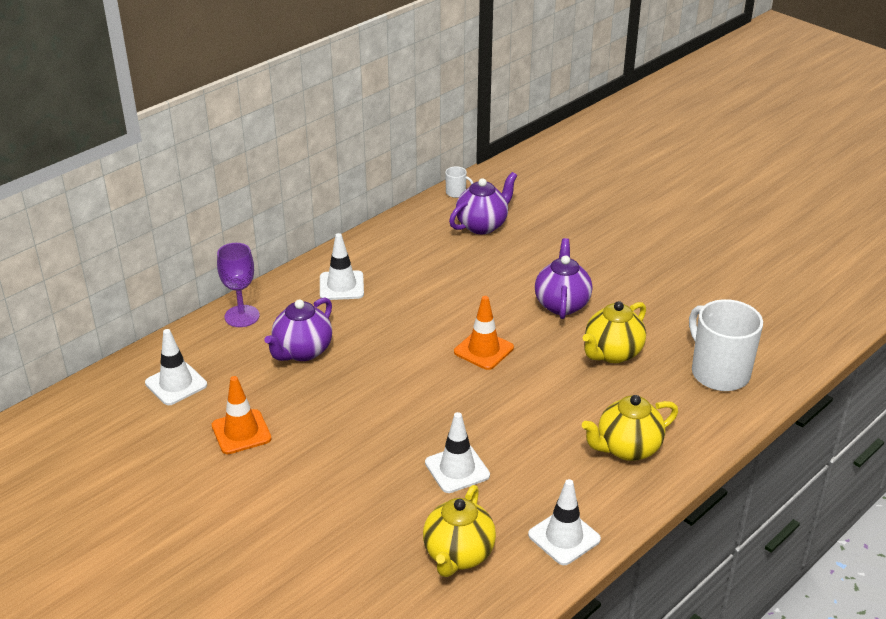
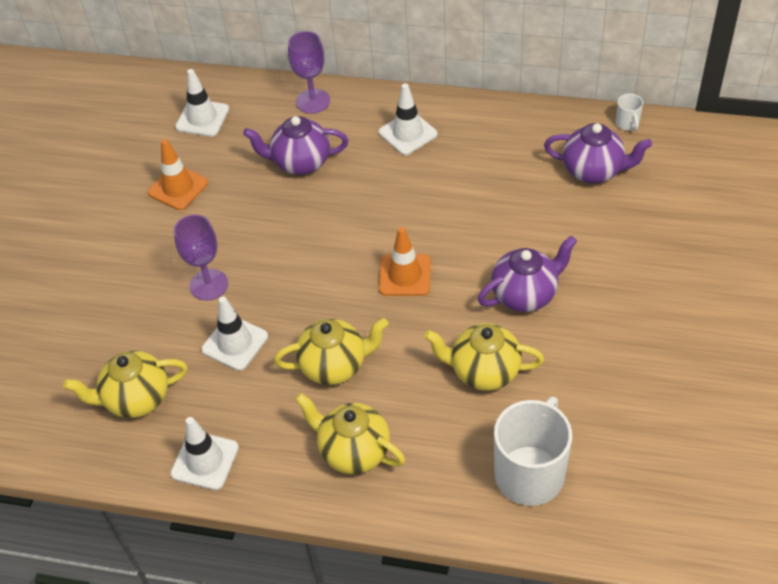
camera: 60 degrees right, 15 degrees up
(376, 459) = (209, 285): none -> purple goblet
(536, 423) = (334, 366): none -> yellow teapot

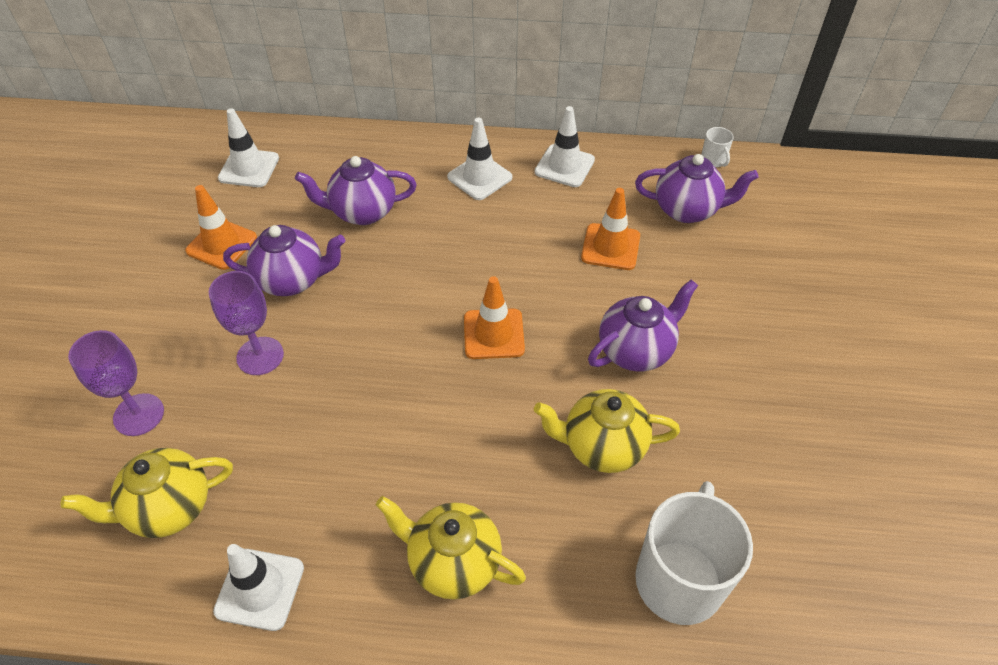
camera: 10 degrees left, 0 degrees up
(235, 343) = (294, 427): white traffic cone -> white traffic cone (564, 166)
(237, 222) = (292, 280): none -> purple teapot
(313, 101) = (372, 147): purple goblet -> purple goblet (139, 414)
(334, 366) = (420, 449): yellow teapot -> none
(517, 203) = (610, 247): none -> orange traffic cone

